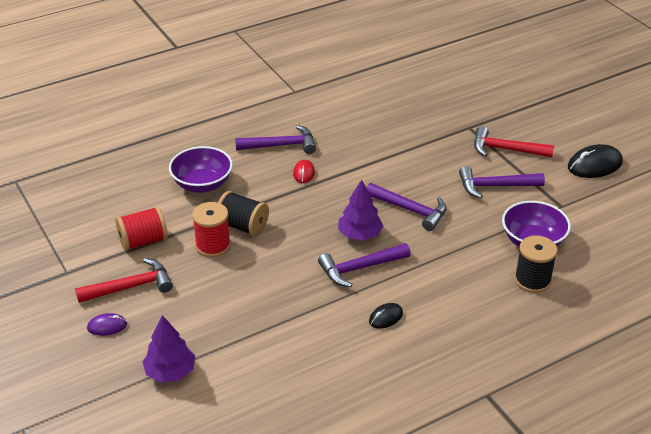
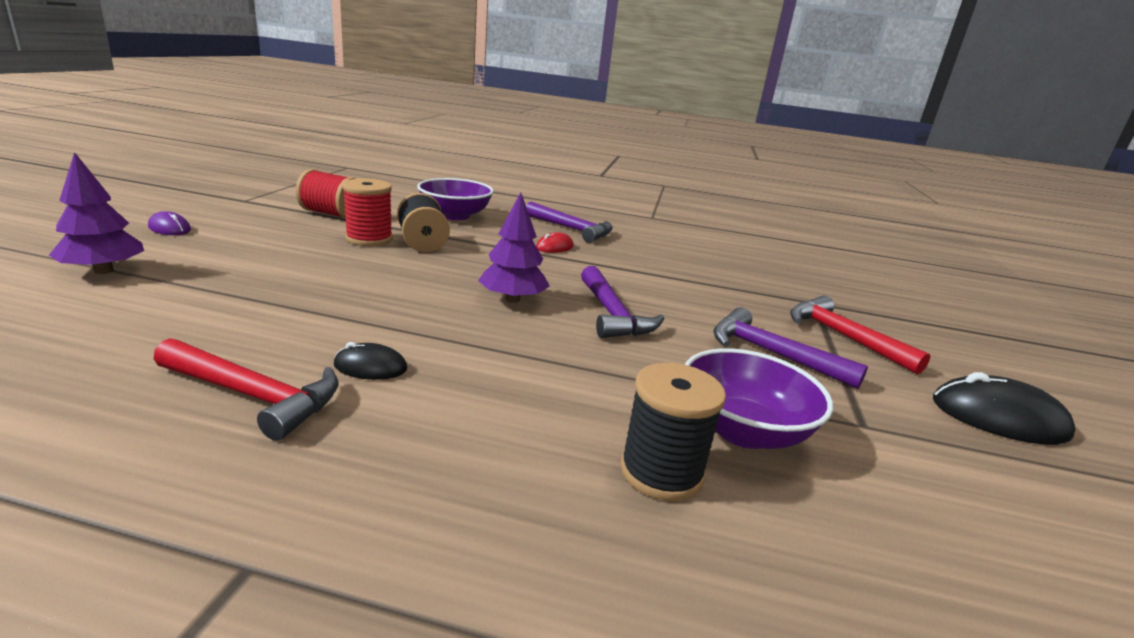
camera: 40 degrees right, 15 degrees down
(131, 287) = (251, 224): red hammer -> red hammer (254, 396)
(360, 268) = (450, 317): purple hammer -> none

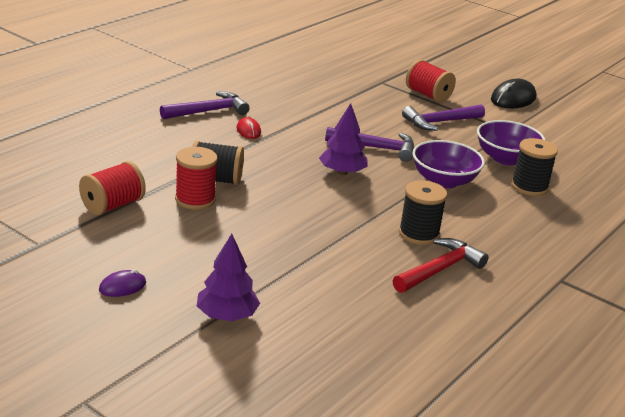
camera: 65 degrees left, 5 degrees up
(370, 367) = (419, 234): black mouse -> black spool
(455, 215) = (146, 150): purple bowl -> purple bowl (444, 181)
(843, 337) = (428, 95): red hammer -> red spool

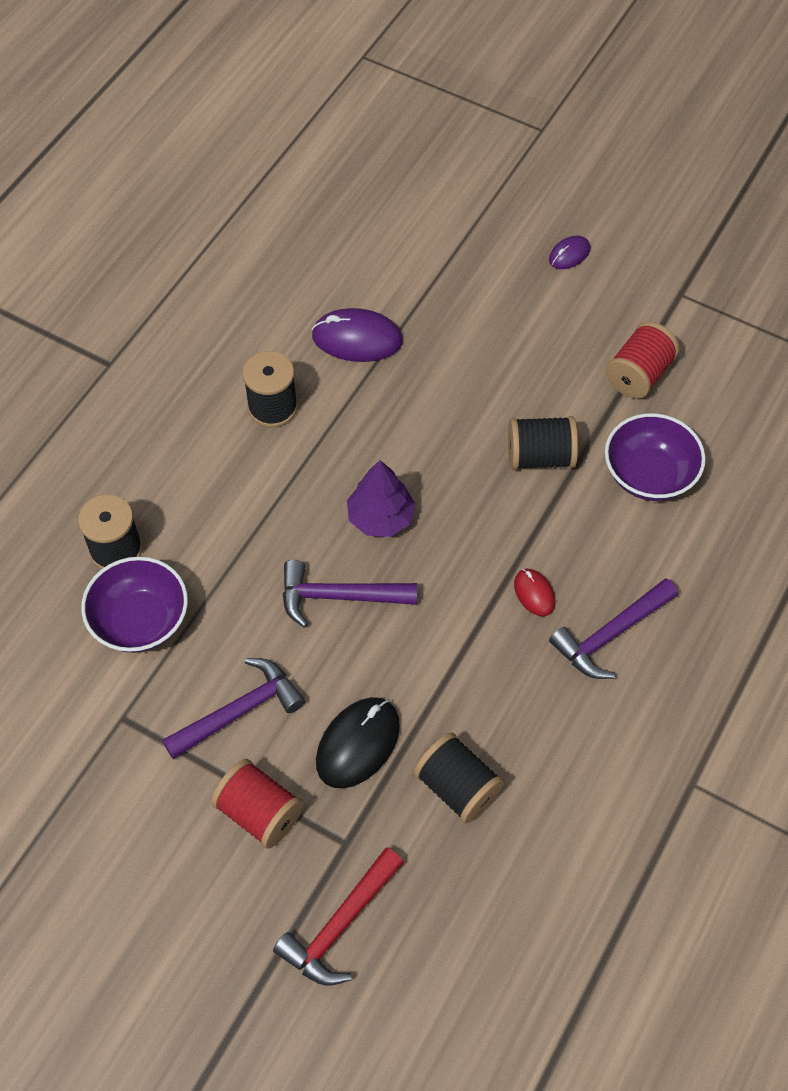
camera: 175 degrees right, 30 degrees up
(195, 199) = (550, 409): red spool -> none
(227, 316) = (457, 239): purple tree -> none
(319, 86) = (457, 787): none -> black spool
(343, 262) = (357, 339): none -> purple mouse
(440, 269) = (248, 350): red hammer -> red hammer (340, 926)
(444, 181) = (238, 533): purple bowl -> purple bowl (649, 475)
(513, 99) = (98, 849): black mouse -> black mouse (358, 744)

